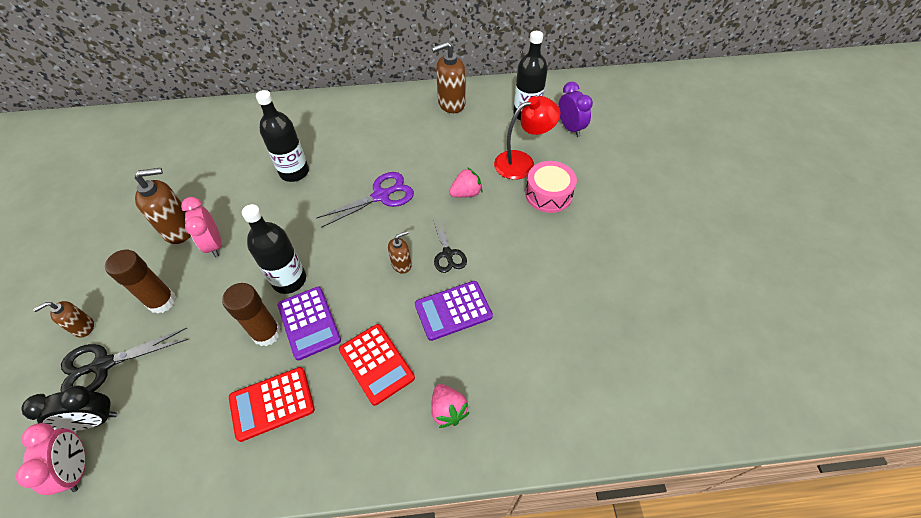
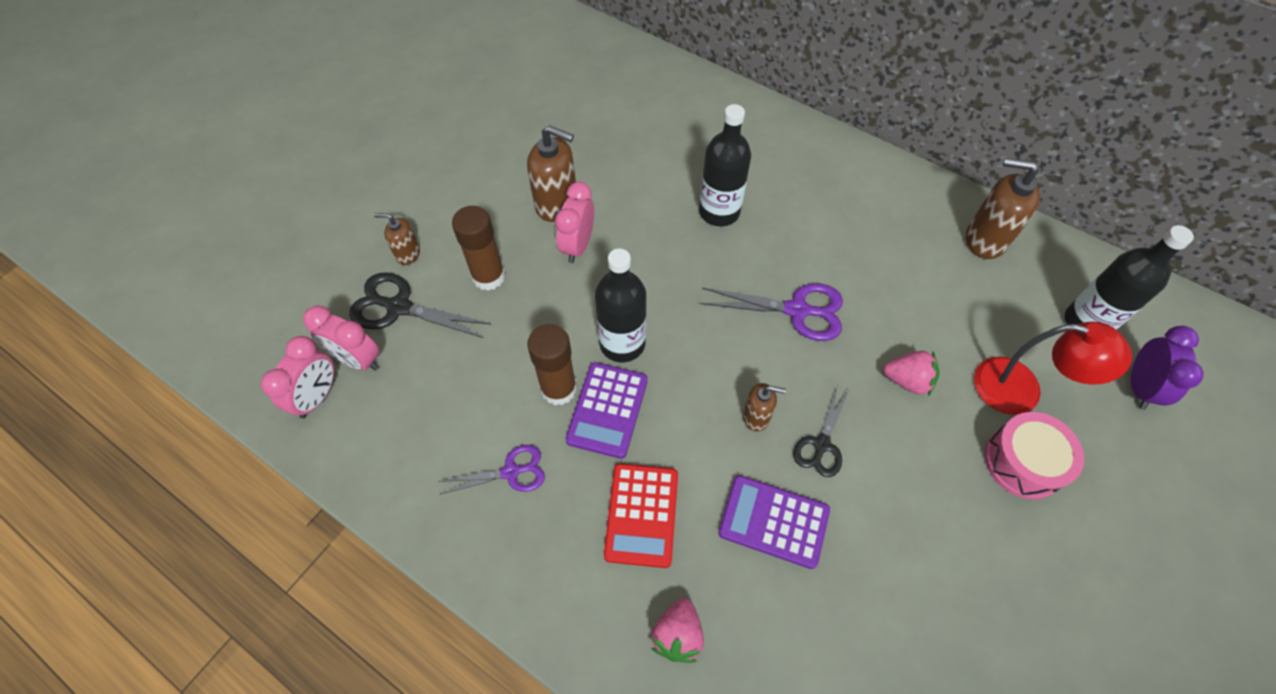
camera: 40 degrees right, 5 degrees up
(94, 420) = (358, 359): black clock -> pink clock
(272, 404) = (511, 472): red calculator -> purple scissors

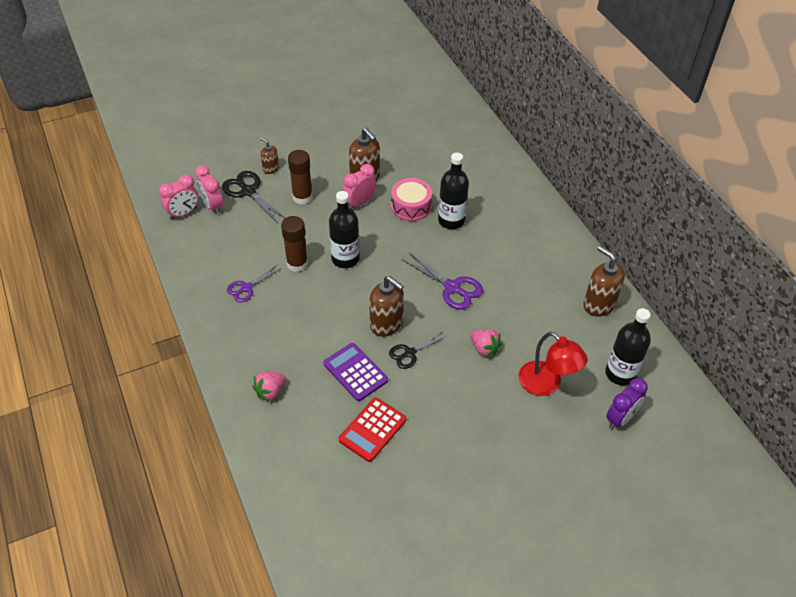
camera: 30 degrees right, 10 degrees down
(511, 472) = (246, 288): purple scissors -> purple scissors turned 120 degrees clockwise
(607, 410) = (313, 284): purple calculator -> none
(642, 515) = (293, 336): red calculator -> red calculator (372, 430)
(756, 417) = (386, 324): brown soap dispenser -> brown soap dispenser, size x1.77
(1023, 462) = (514, 416): pink drum -> pink drum (411, 206)

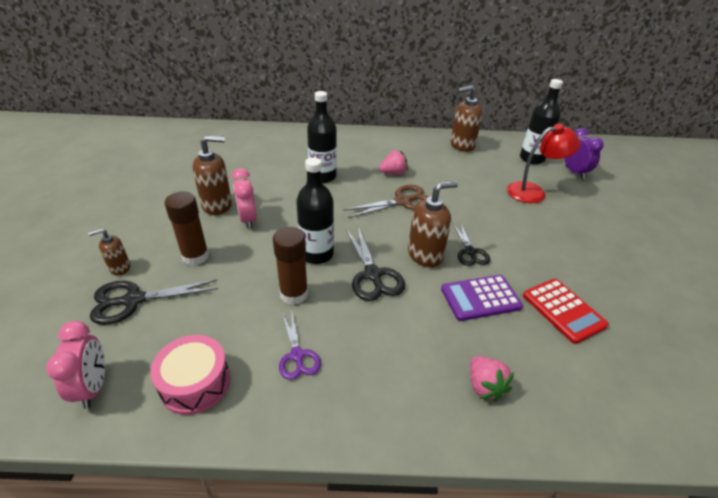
camera: 65 degrees left, 10 degrees down
(212, 206) = (117, 346): pink clock -> none
(342, 299) = (373, 275): none -> black scissors
(411, 206) = (284, 191): pink drum -> pink drum (195, 383)
(452, 287) = (402, 201): purple scissors -> brown scissors
(484, 348) = (482, 208): pink strawberry -> pink strawberry (393, 173)

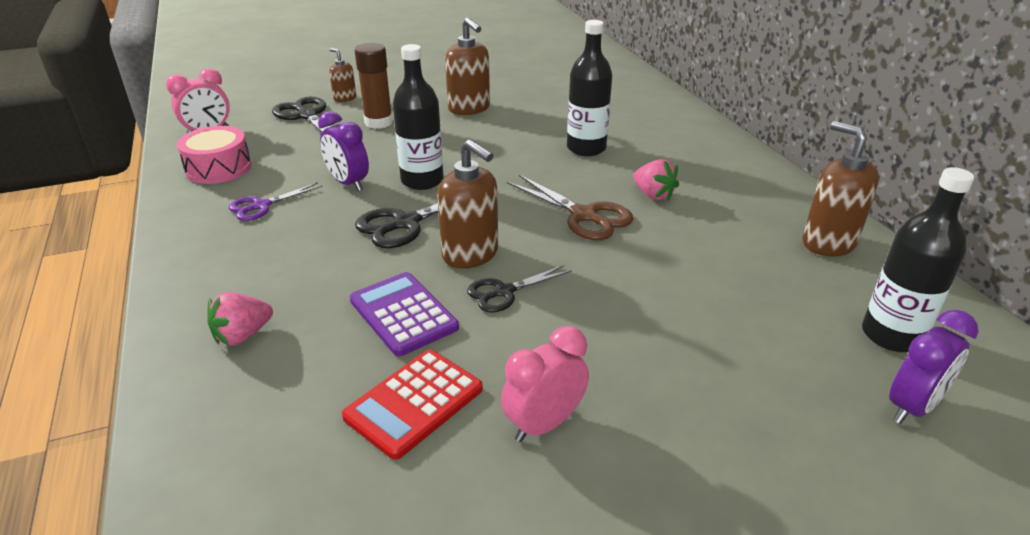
camera: 70 degrees right, 5 degrees down
(248, 219) = (457, 129): pink clock -> pink clock (544, 424)
(294, 294) = (348, 183): brown glue stick -> purple clock
(533, 191) = (753, 346): red lamp -> none

